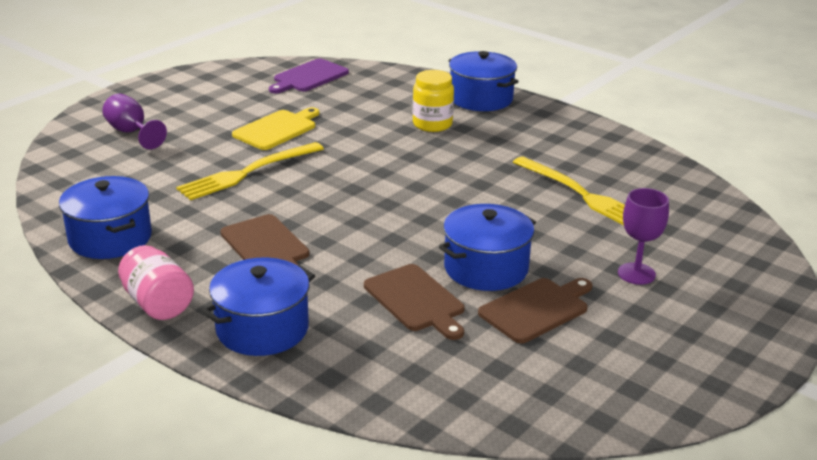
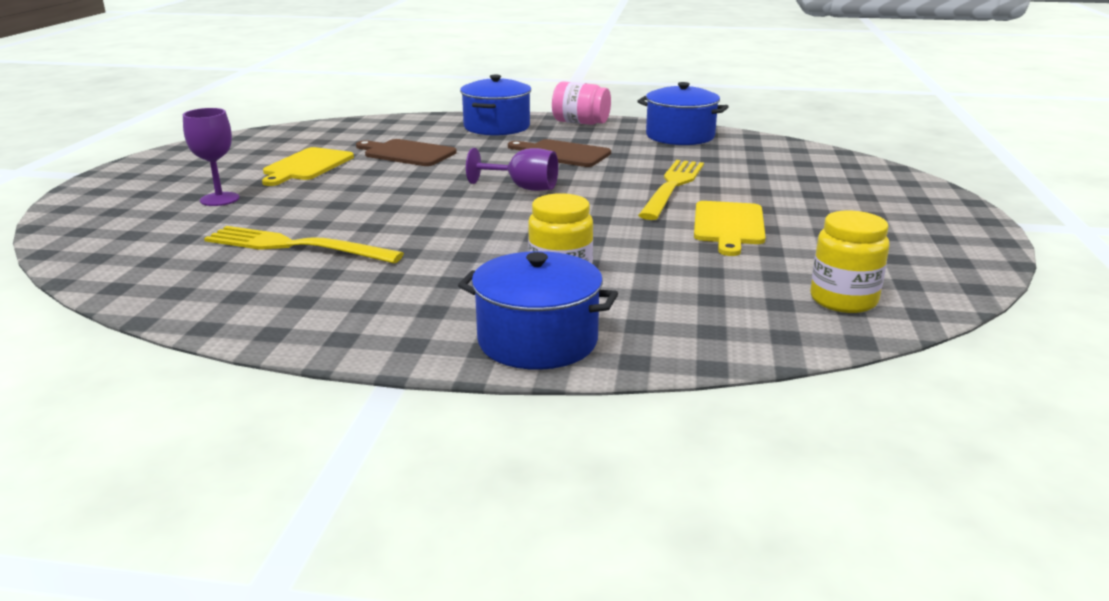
camera: 150 degrees right, 5 degrees down
(131, 133) = (851, 188): purple goblet -> purple goblet (523, 188)
(309, 77) = (843, 300): purple cutting board -> yellow jar
(486, 268) = (365, 176): blue pot -> none
(536, 309) = (307, 166): brown cutting board -> yellow cutting board

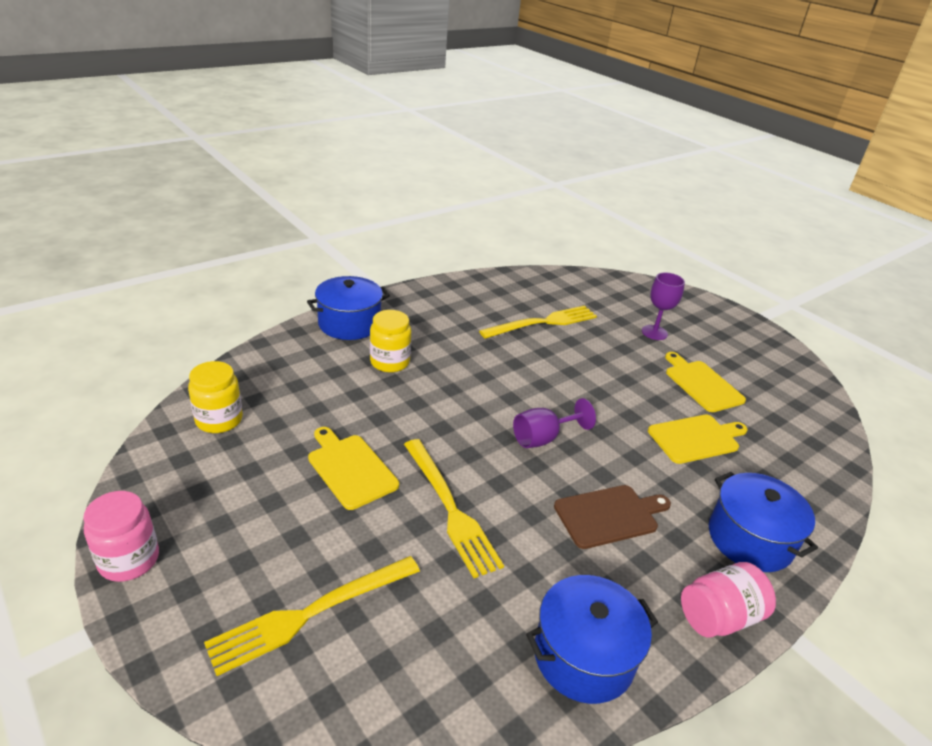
camera: 130 degrees right, 10 degrees up
(407, 153) = (696, 438): brown cutting board -> yellow cutting board
(836, 186) = (311, 613): none -> yellow fork
(980, 242) = (129, 560): none -> pink jar

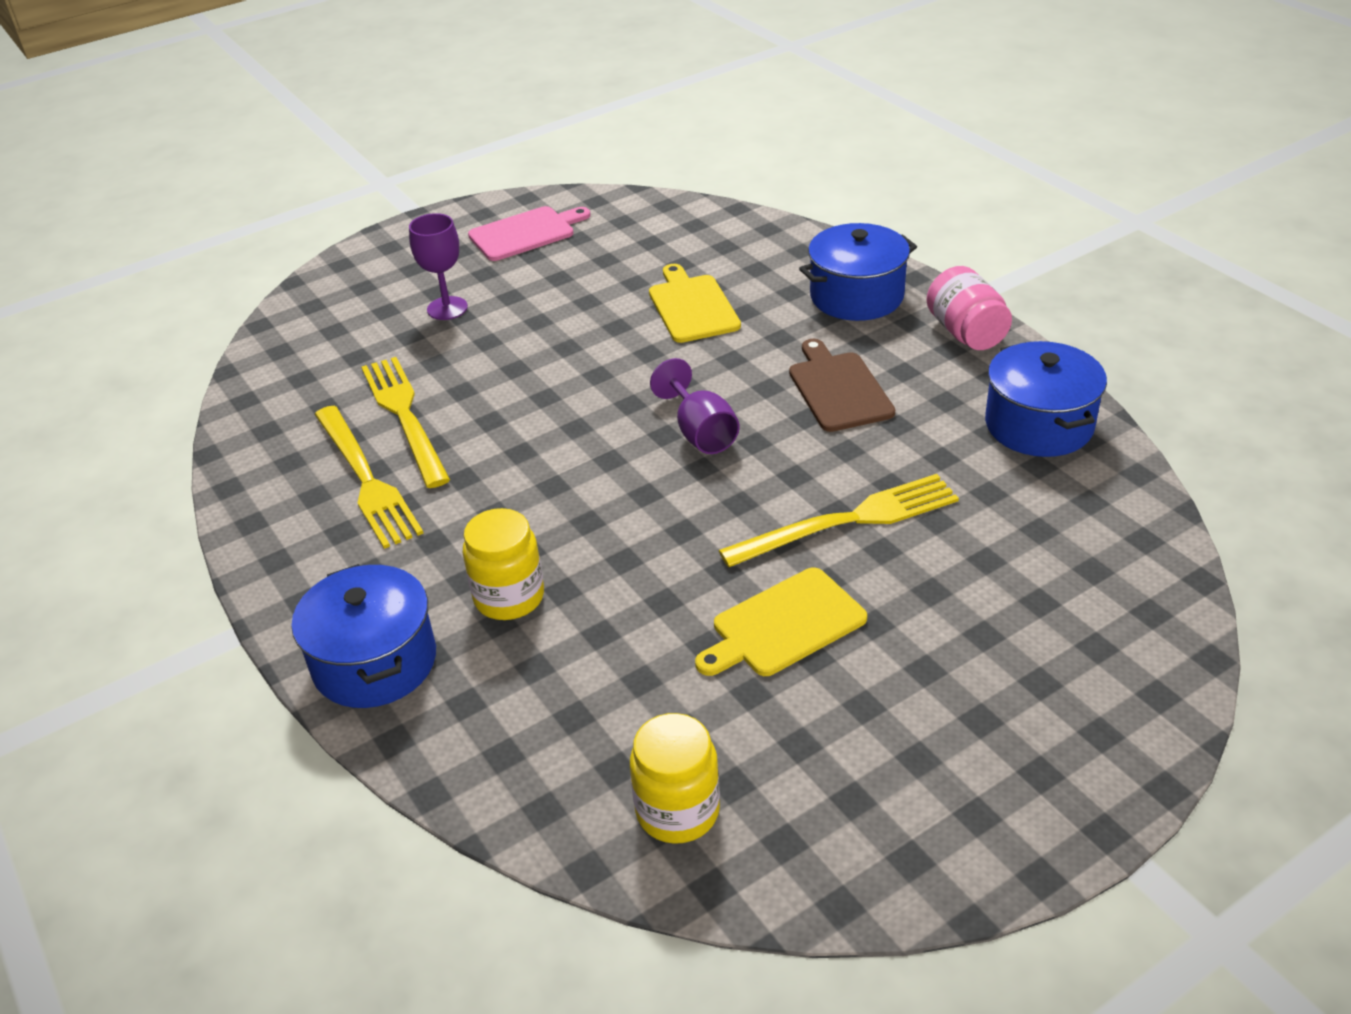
camera: 80 degrees left, 5 degrees up
(129, 560) = (1008, 853): pink jar -> none
(311, 613) = (1044, 639): yellow fork -> yellow fork (365, 479)
(701, 384) = (578, 285): yellow cutting board -> none
(757, 360) = (525, 233): none -> pink cutting board

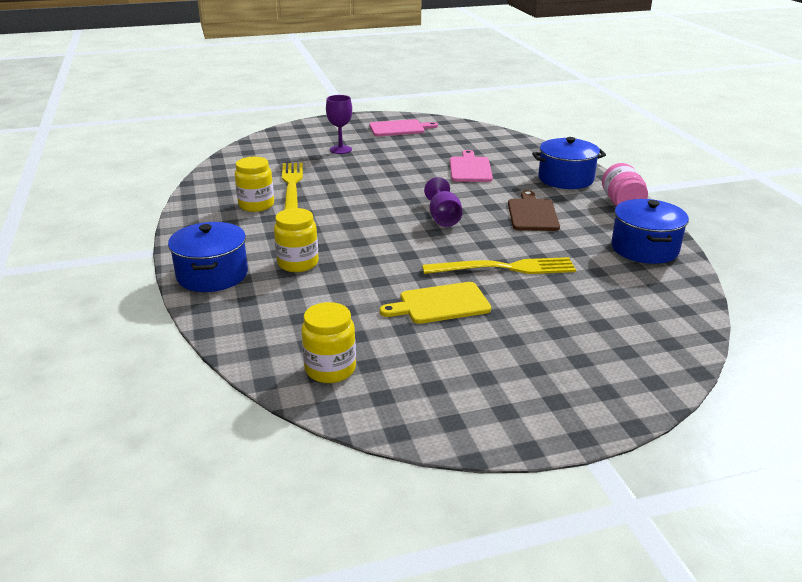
camera: 15 degrees right, 10 degrees down
(365, 479) = (256, 205): yellow fork -> yellow jar
(692, 306) = (470, 169): yellow cutting board -> pink cutting board

